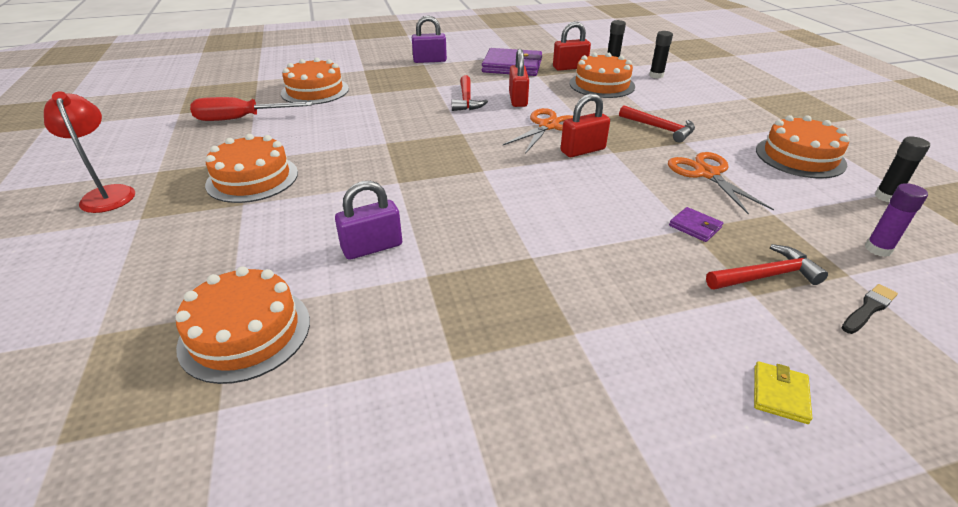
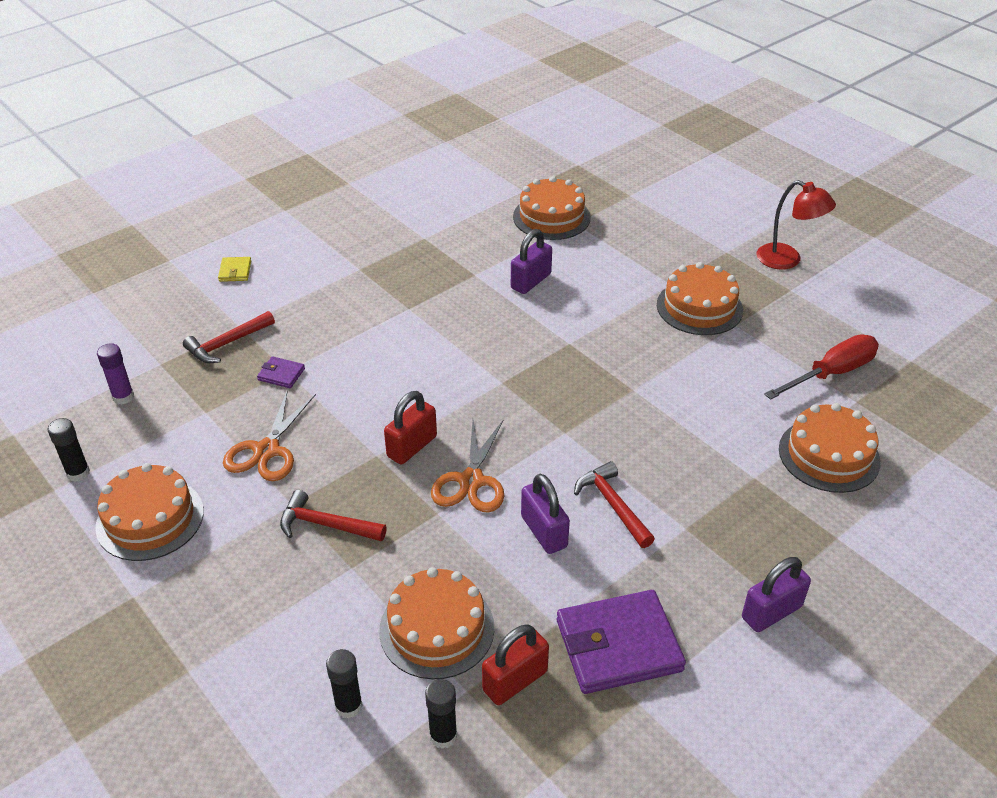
camera: 155 degrees right, 5 degrees up
(518, 100) = (544, 532): red padlock -> purple padlock
(707, 174) = (267, 450): orange scissors -> orange scissors turned 60 degrees clockwise
(868, 309) = (158, 338): black brush -> none

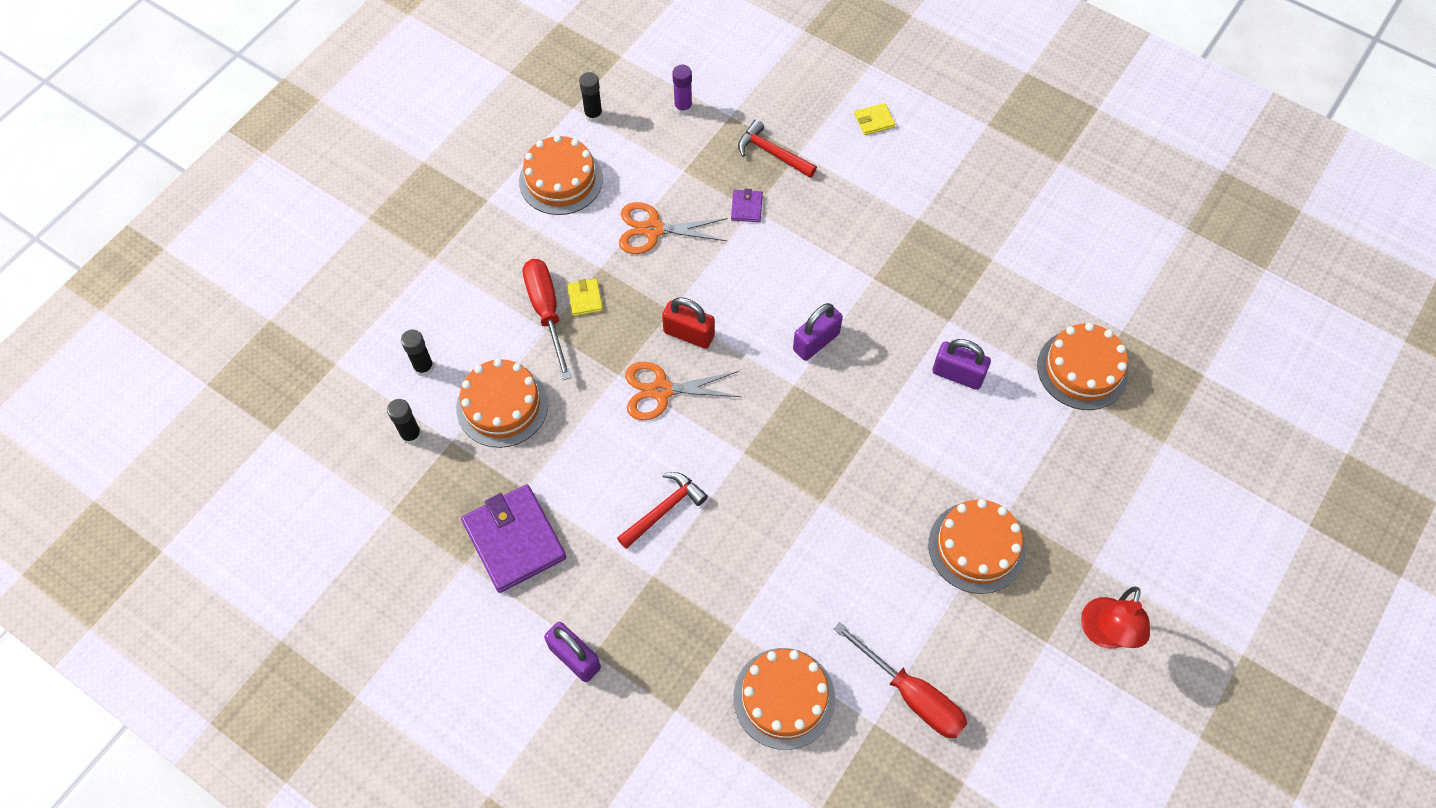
camera: 75 degrees right, 20 degrees up
(326, 525) = (585, 298): red hammer -> yellow wallet
(327, 563) = (546, 312): none -> red screwdriver
(515, 681) = (466, 472): red padlock -> none
(544, 532) = (619, 460): purple padlock -> purple padlock (816, 342)

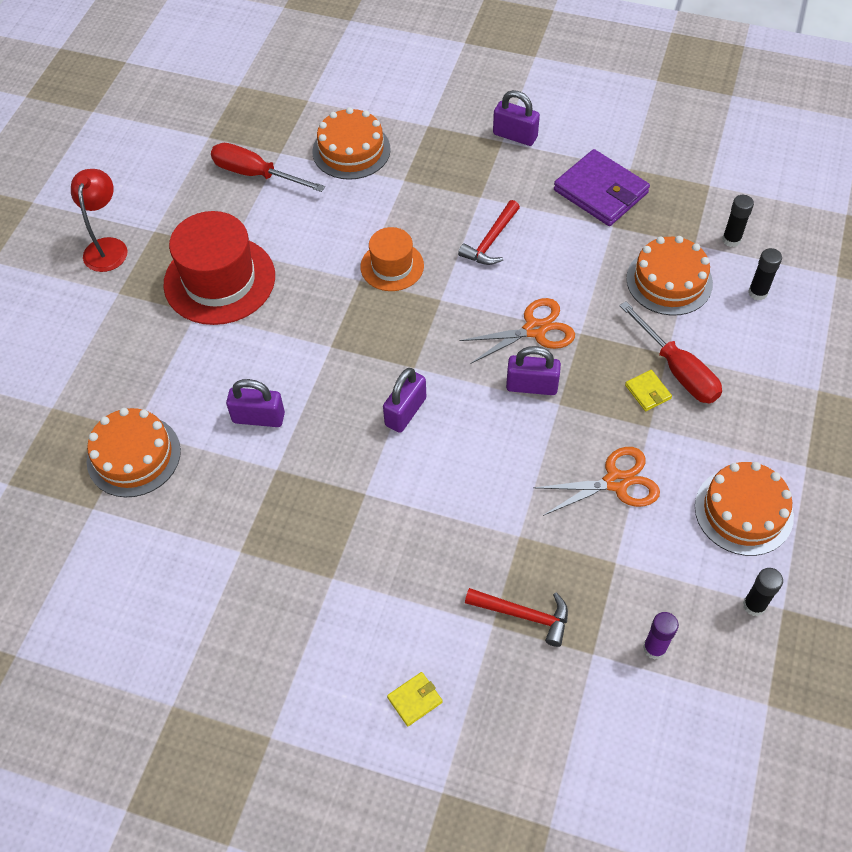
camera: 165 degrees right, 5 degrees down
(689, 334) = (531, 386): red padlock -> purple padlock
(746, 207) = (527, 536): purple wallet -> none
(782, 509) = (392, 266): none -> orange hat
(976, 547) = (219, 280): orange cake -> red hat

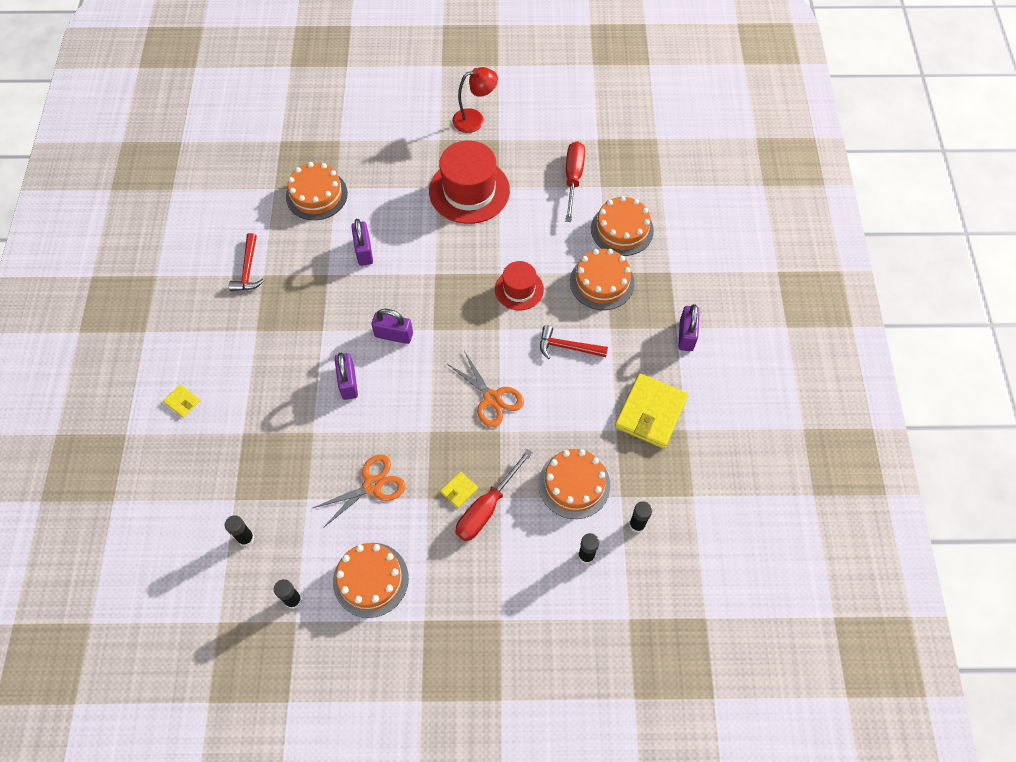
camera: 70 degrees right, 5 degrees up
(392, 266) = (519, 289): orange hat -> red hat
(415, 187) = (602, 282): none -> orange cake
(523, 615) = (253, 450): red hammer -> red hammer (248, 269)
(531, 386) = (440, 409): purple padlock -> purple padlock (348, 383)
(600, 192) = (650, 413): purple wallet -> yellow wallet
(616, 482) = (372, 485): orange scissors -> orange scissors turned 90 degrees counterclockwise
(654, 648) = (246, 538): purple glue stick -> black glue stick

